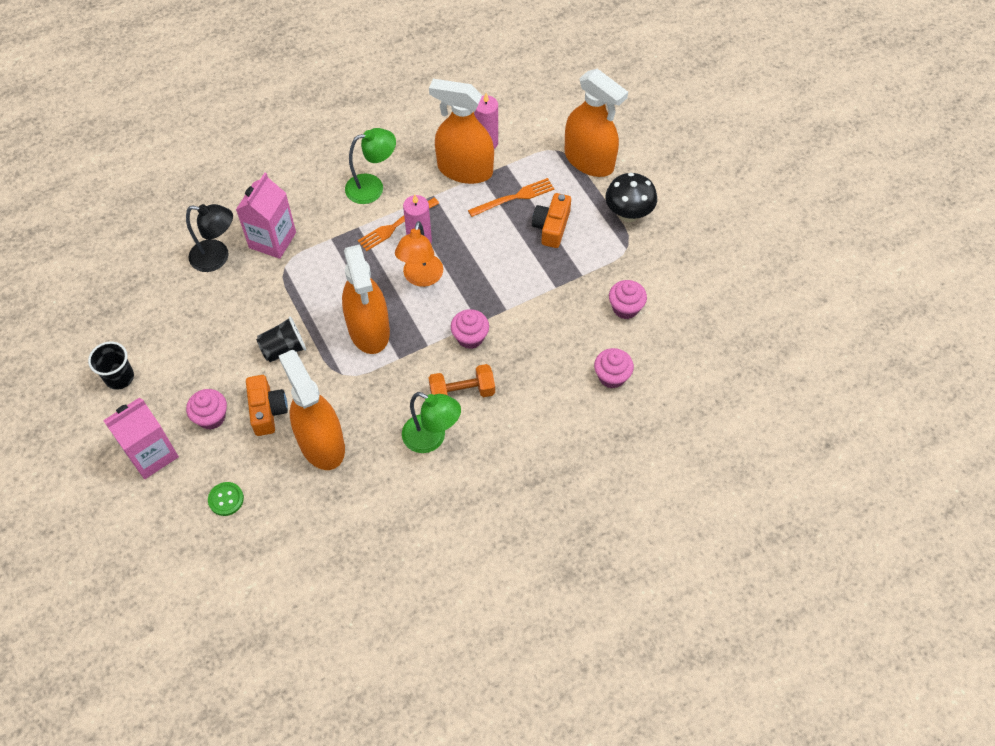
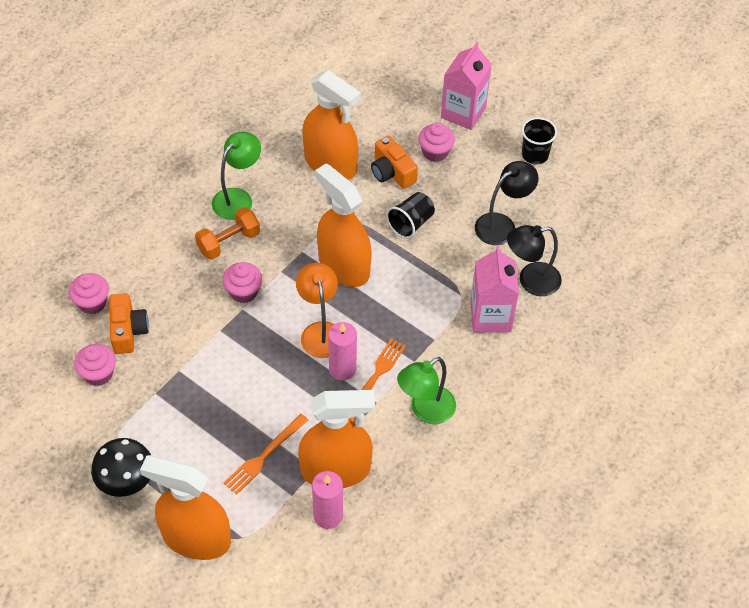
camera: 155 degrees right, 5 degrees down
(203, 317) = (502, 225): none -> black lamp
(226, 499) = (382, 103): green button -> none
(432, 438) = (238, 198): green lamp -> green lamp turned 120 degrees clockwise
(551, 227) = (208, 435): orange camera -> orange camera (128, 330)

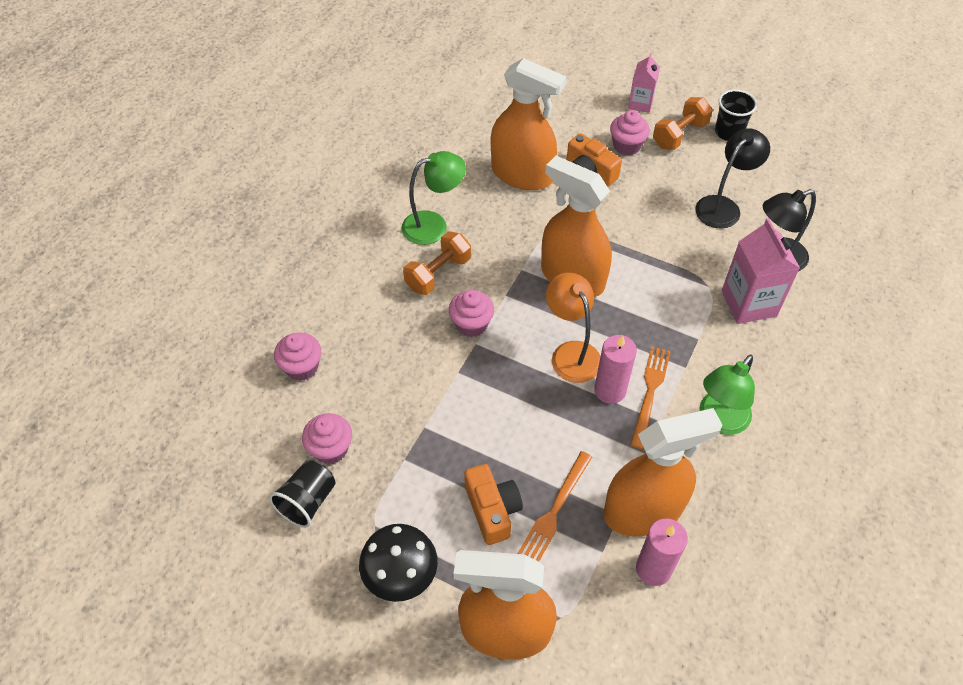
camera: 10 degrees left, 0 degrees up
(128, 330) = (352, 391): orange camera -> orange camera (492, 509)
(238, 198) = (434, 225): green lamp -> green lamp turned 45 degrees clockwise
(411, 223) = (628, 221): black cup -> black cup (307, 501)
(463, 113) = (640, 103): pink carton -> pink carton, size x0.61
(488, 150) = (679, 135): none -> orange dumbbell

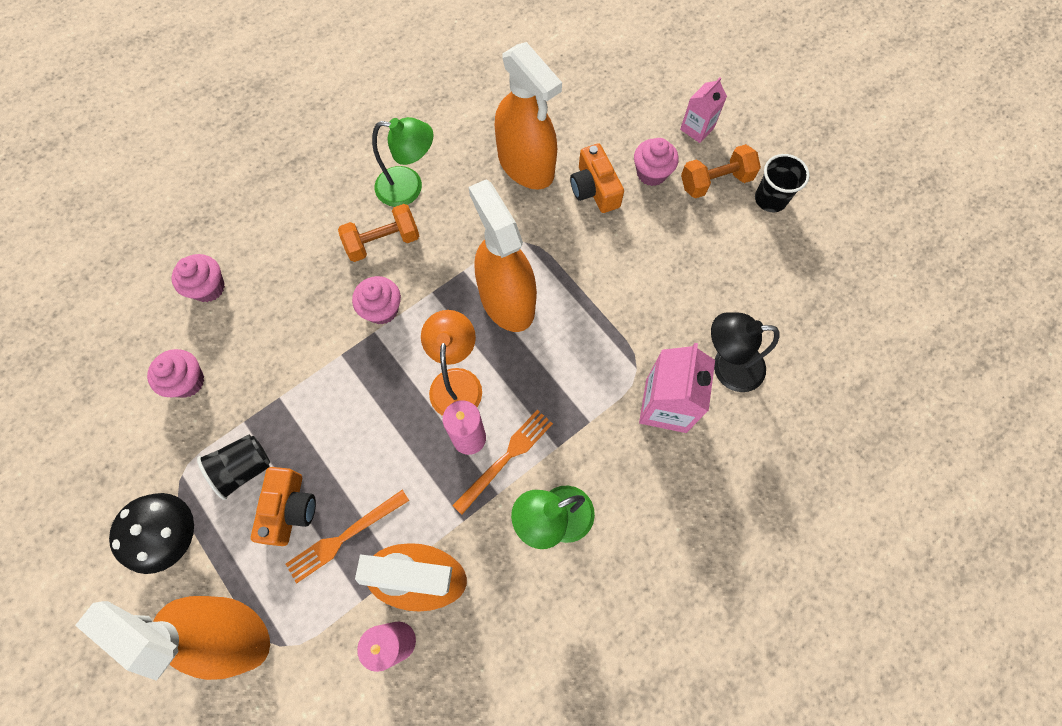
camera: 25 degrees right, 15 degrees up
(307, 501) = (140, 424): black cup -> black cup (244, 468)
(723, 206) = (709, 284): black lamp -> none

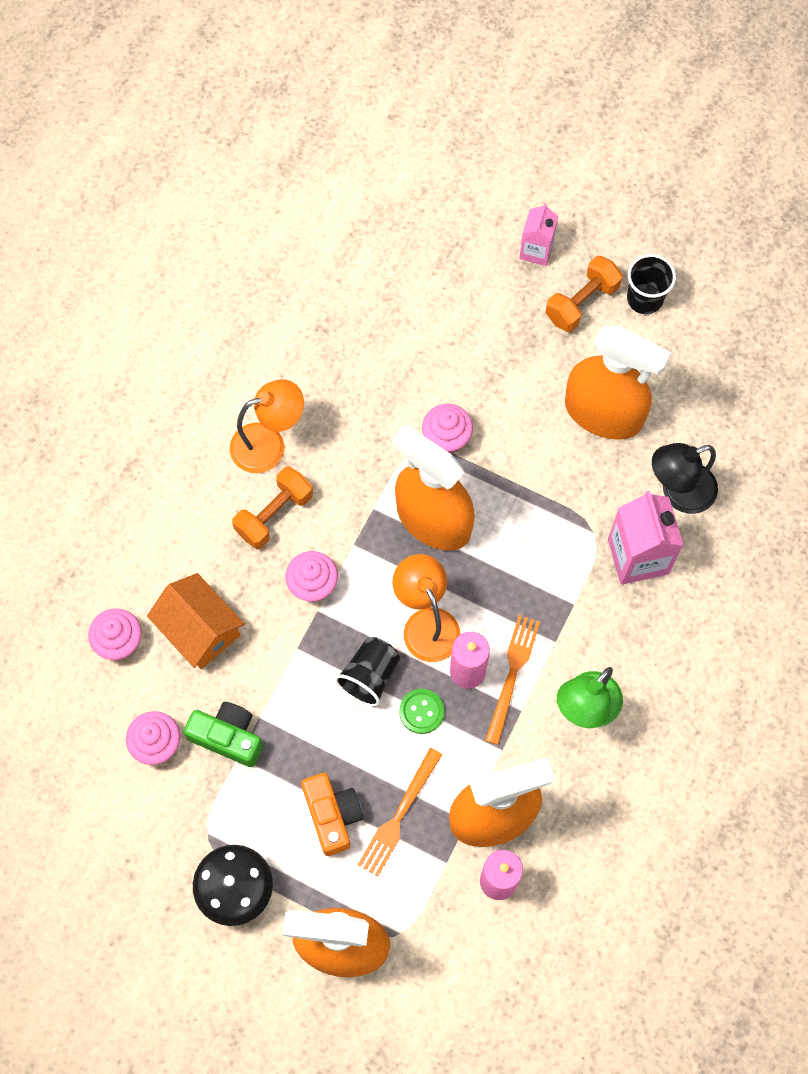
camera: 25 degrees left, 0 degrees up
(244, 468) = (265, 799): black cup -> black cup (369, 676)
(245, 401) = (228, 737): none -> green camera
(274, 305) = (199, 630): none -> orange house
(409, 187) = (269, 444): green lamp -> orange lamp
(412, 454) = (421, 711): none -> green button
(526, 165) = (379, 366): orange spray bottle -> orange spray bottle (603, 413)
(594, 189) = (463, 363): orange camera -> none
(651, 173) = (513, 321): pink cupcake -> pink cupcake (446, 438)

